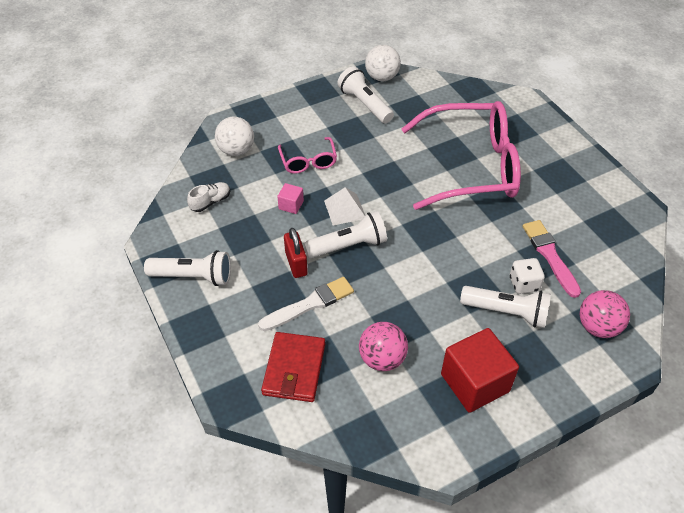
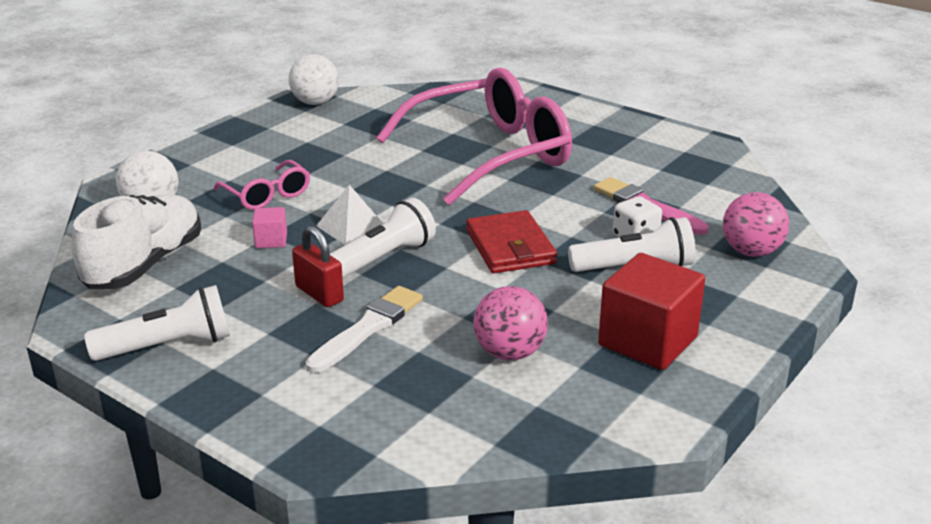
camera: 25 degrees left, 20 degrees down
(210, 202) = (145, 265): white shoe -> white shoe, size x2.14
(294, 369) = (392, 398): red wallet -> red wallet (510, 247)
(364, 104) = (309, 129): white flashlight -> none

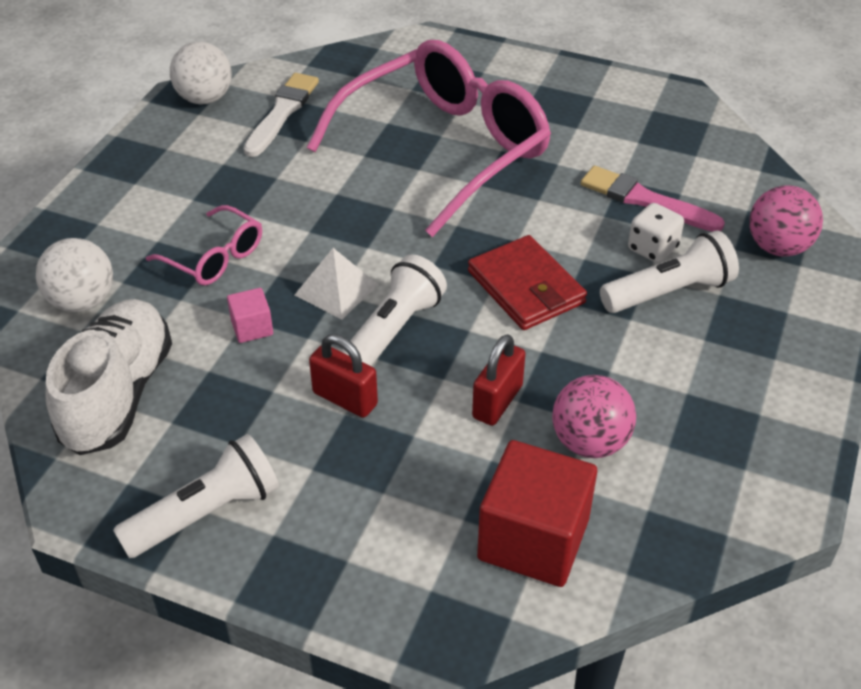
camera: 15 degrees left, 15 degrees up
(367, 328) = (422, 438): white brush -> white brush (282, 113)
(444, 315) = (497, 402): none -> red padlock
(647, 341) = (724, 395): red cube -> red cube (533, 539)

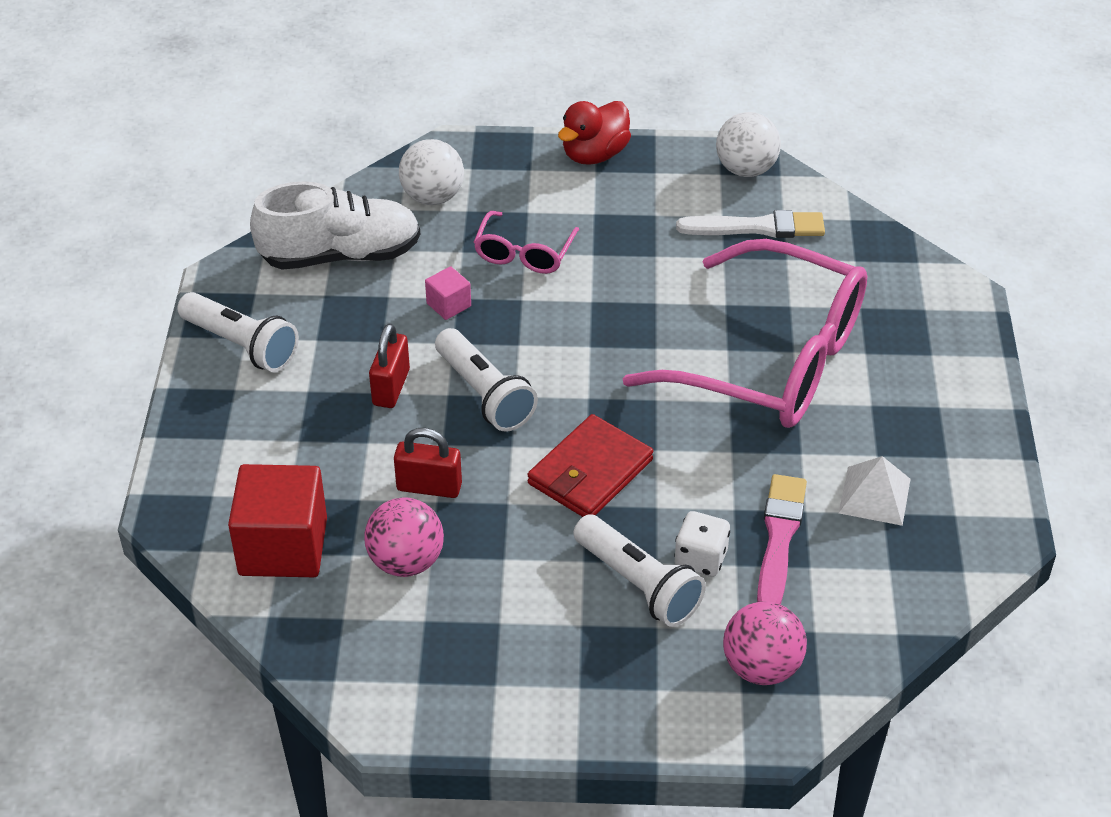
camera: 70 degrees right, 0 degrees up
(111, 178) = (594, 154): none -> red duck
(336, 289) = (521, 342): white pyramid -> white pyramid (874, 495)
(392, 332) = (485, 394): white flashlight -> white flashlight turned 45 degrees clockwise

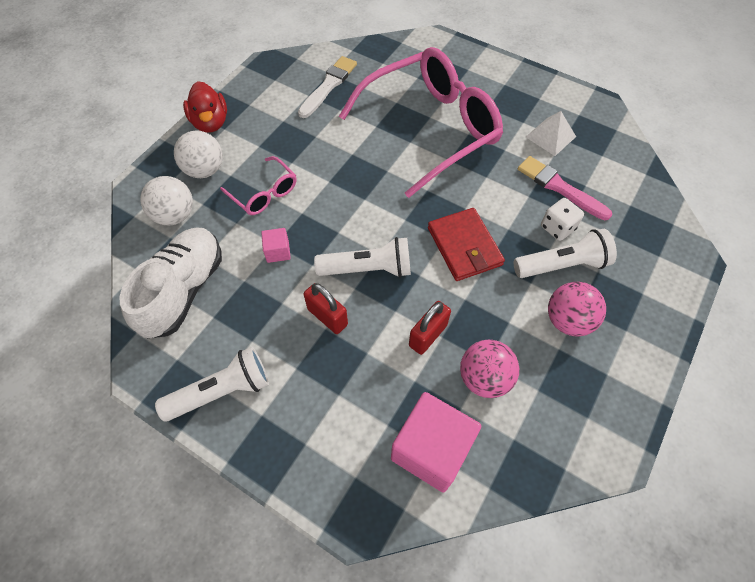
camera: 60 degrees left, 15 degrees up
(283, 546) = (431, 449): red cube -> pink cube
(745, 169) = (281, 68): white ball -> white ball (205, 170)
(761, 667) = (646, 239): pink ball -> pink ball (568, 320)

